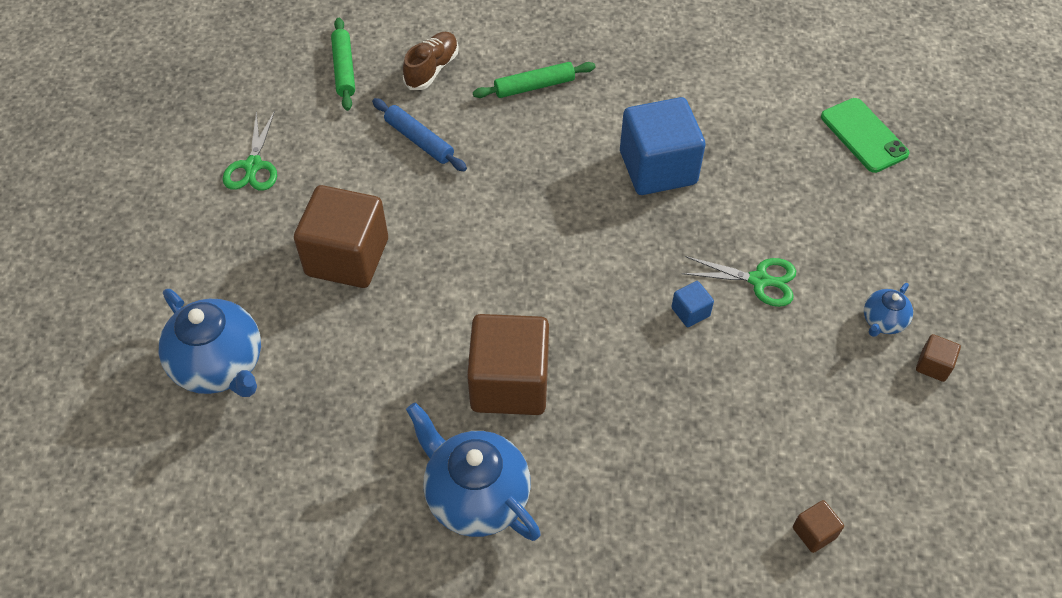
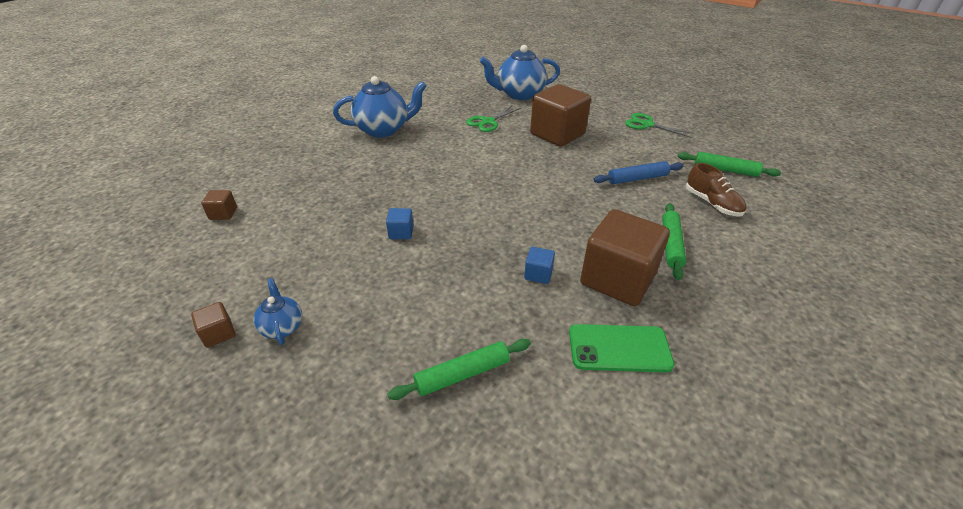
camera: 120 degrees right, 15 degrees down
(509, 383) = (429, 155): brown cube -> brown cube (617, 279)
(658, 168) = (538, 274): blue cube -> blue cube, size x0.42
(759, 280) = (389, 277): green scissors -> green scissors (488, 122)
(808, 170) = (462, 374): none -> green rolling pin
(864, 135) = (469, 460): green phone -> green phone (619, 348)

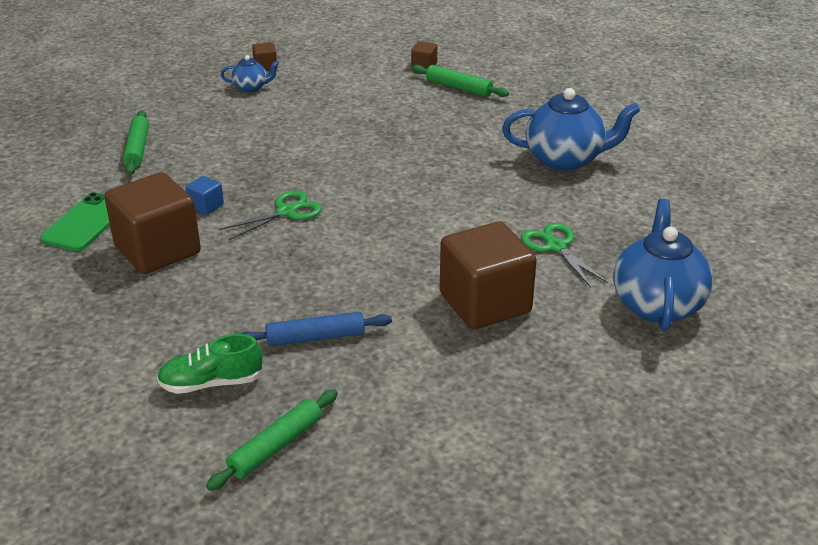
camera: 110 degrees right, 5 degrees down
(383, 130) = (565, 159): blue teapot -> blue teapot turned 90 degrees counterclockwise
(401, 232) = (329, 145): blue cube -> none
(637, 178) = (315, 337): blue rolling pin -> blue rolling pin turned 75 degrees clockwise
(647, 125) = (472, 422): green scissors -> green scissors (286, 212)
(671, 245) = (171, 307): green rolling pin -> green rolling pin (458, 88)
(712, 203) = (211, 383): brown shoe -> green shoe

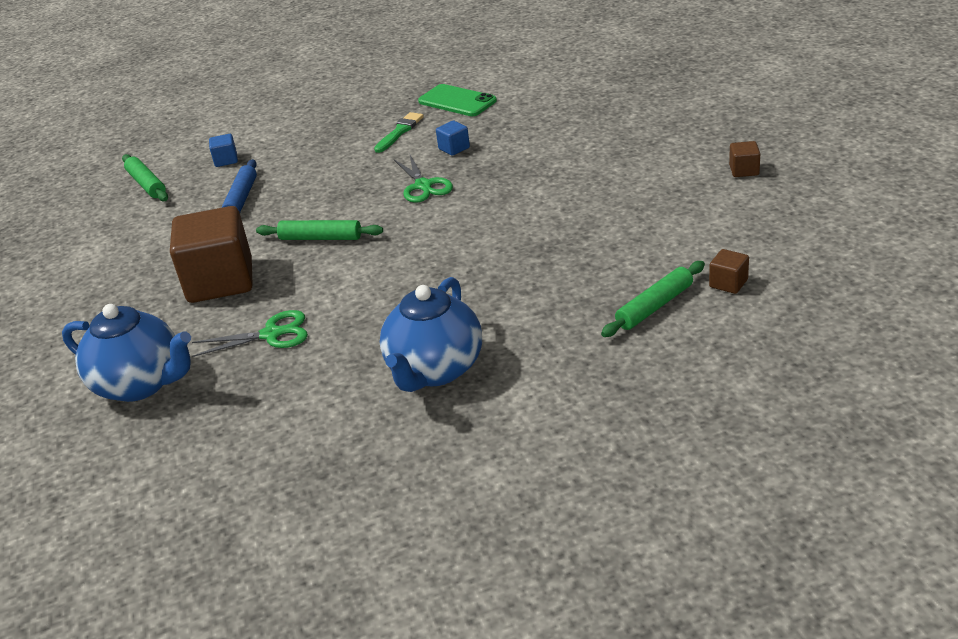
camera: 110 degrees right, 0 degrees up
(137, 148) = (572, 112): green rolling pin -> green rolling pin (320, 238)
(157, 250) = (399, 132): brown cube -> green brush
(211, 383) = (226, 160): green shoe -> blue cube
(251, 87) = (689, 163): blue teapot -> none

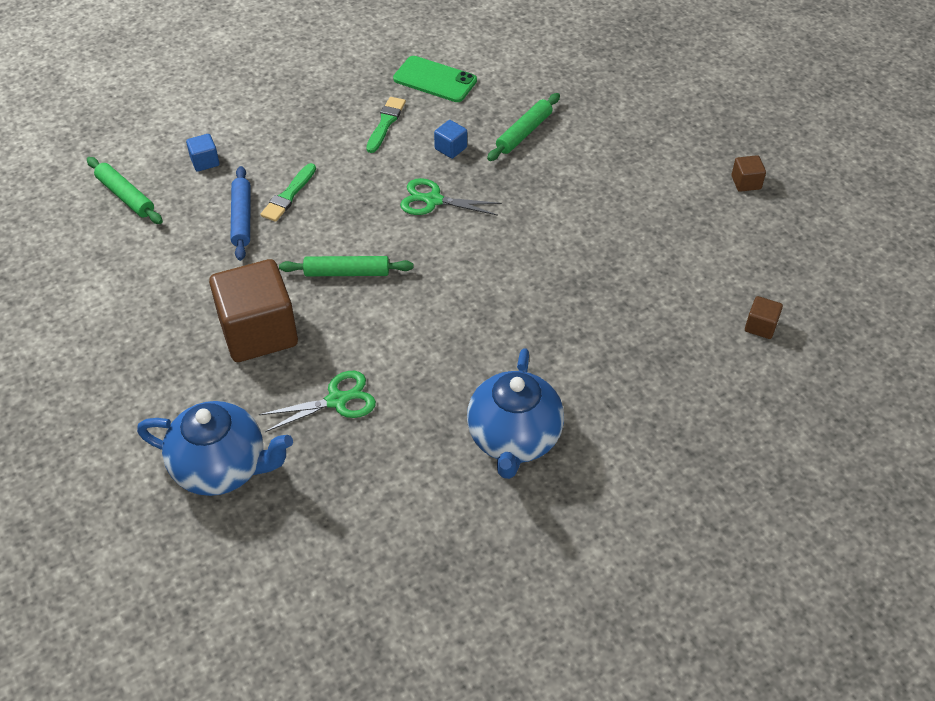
camera: 15 degrees left, 15 degrees up
(290, 183) = (288, 195): none -> green brush
(423, 186) = (433, 200): green scissors -> green scissors turned 135 degrees clockwise
(654, 306) = (699, 356): green rolling pin -> green rolling pin (524, 133)

